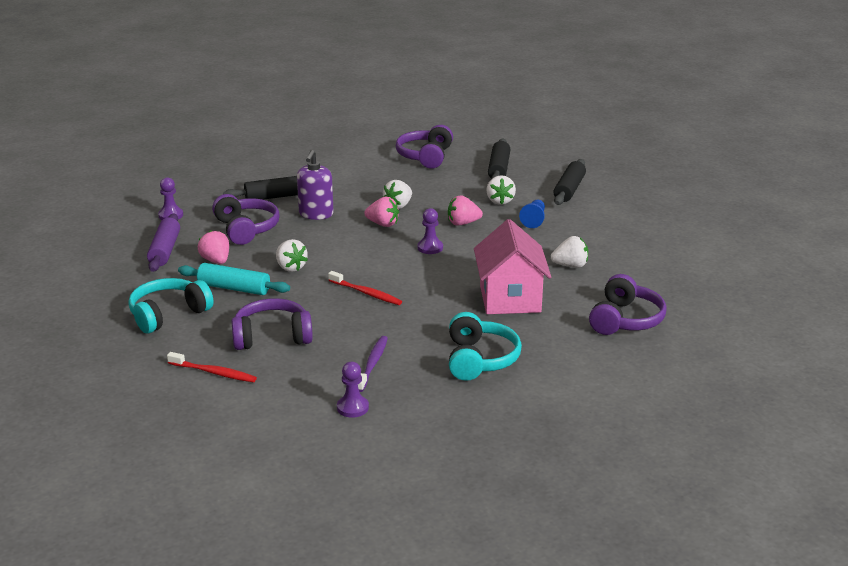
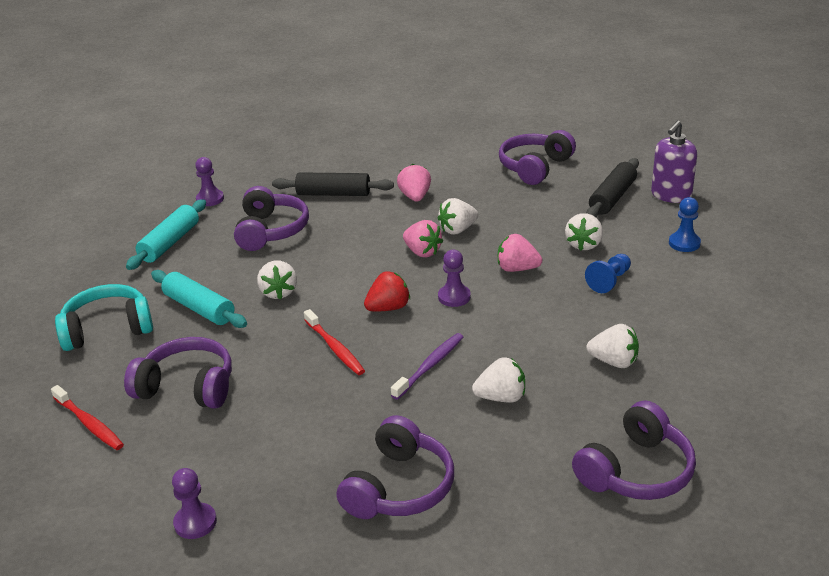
camera: 25 degrees right, 5 degrees up
(164, 250) = (170, 243): purple rolling pin -> turquoise rolling pin
(216, 261) = (209, 267): pink strawberry -> pink strawberry (415, 197)
(316, 214) = (358, 225): purple soap dispenser -> purple soap dispenser (671, 195)
(372, 364) = (266, 458): purple toothbrush -> purple toothbrush (429, 366)
(386, 262) = (388, 308): none -> red strawberry
(480, 359) = (399, 487): turquoise headphones -> purple headphones
(510, 299) = (501, 397): pink house -> white strawberry
(569, 189) = (684, 243): black rolling pin -> blue pawn

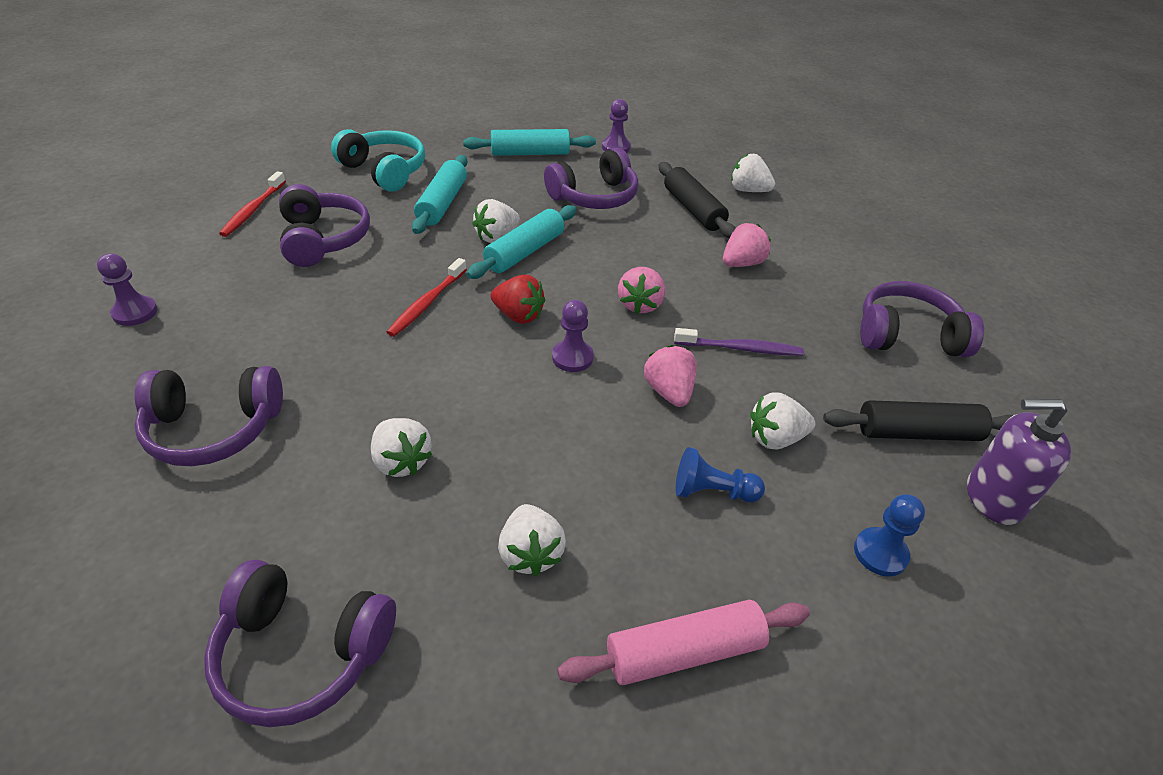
camera: 55 degrees right, 10 degrees up
(312, 284) = (524, 252): none -> turquoise rolling pin
(429, 366) = (431, 381): purple toothbrush -> purple toothbrush (740, 348)
(458, 230) = (707, 316): white strawberry -> white strawberry (748, 190)
(709, 327) = (684, 651): none -> pink rolling pin

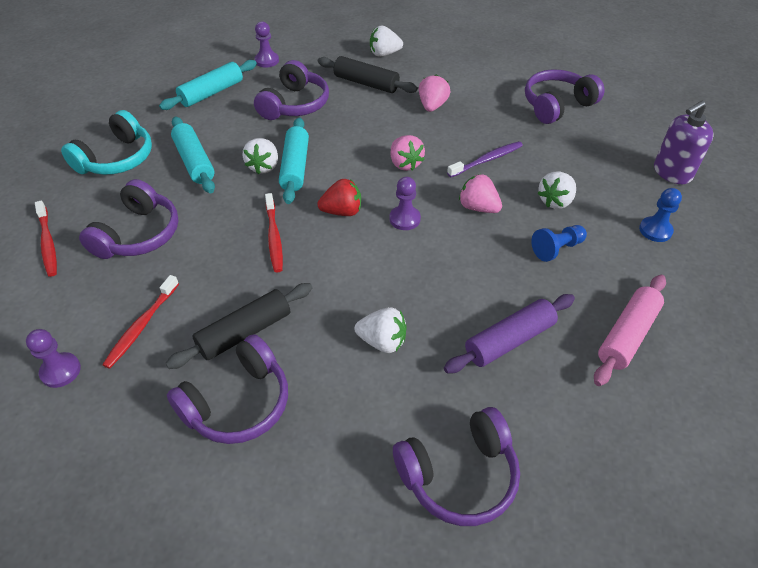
camera: 35 degrees left, 5 degrees up
(231, 314) = (142, 326): none -> red toothbrush
(323, 239) = (138, 234): purple headphones -> purple headphones turned 75 degrees clockwise
(384, 171) = (117, 159): turquoise headphones -> turquoise headphones turned 120 degrees clockwise
(530, 553) = (509, 341): white strawberry -> purple rolling pin
(917, 433) = (612, 158): black rolling pin -> black rolling pin (245, 332)

